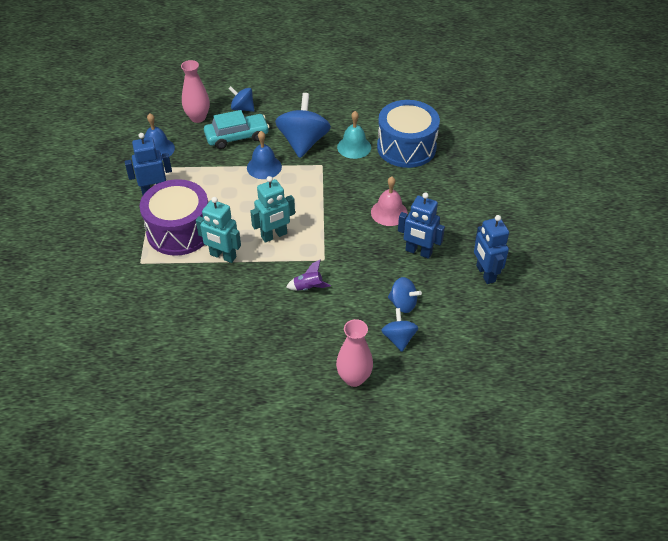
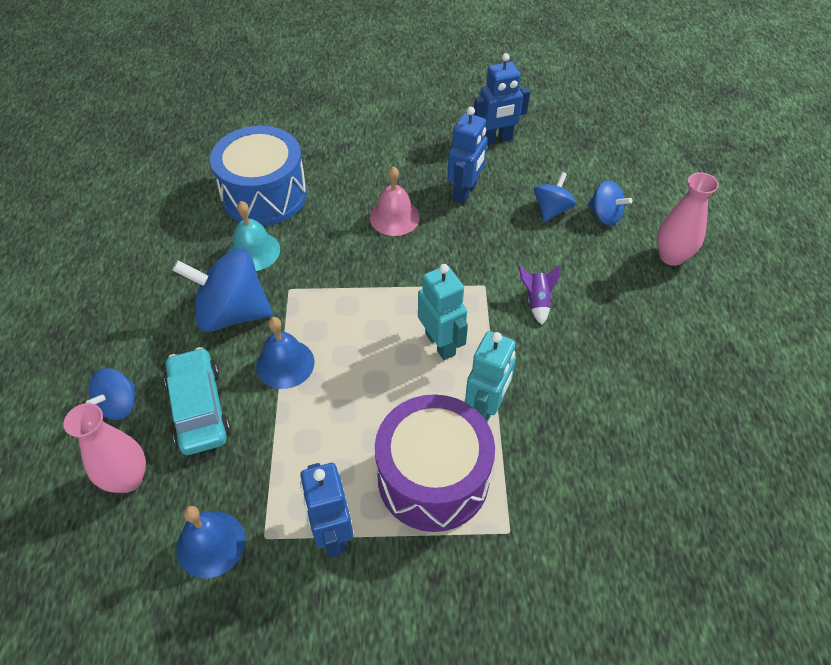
camera: 90 degrees left, 5 degrees up
(398, 338) = (605, 215): blue spinning top -> blue spinning top turned 135 degrees counterclockwise

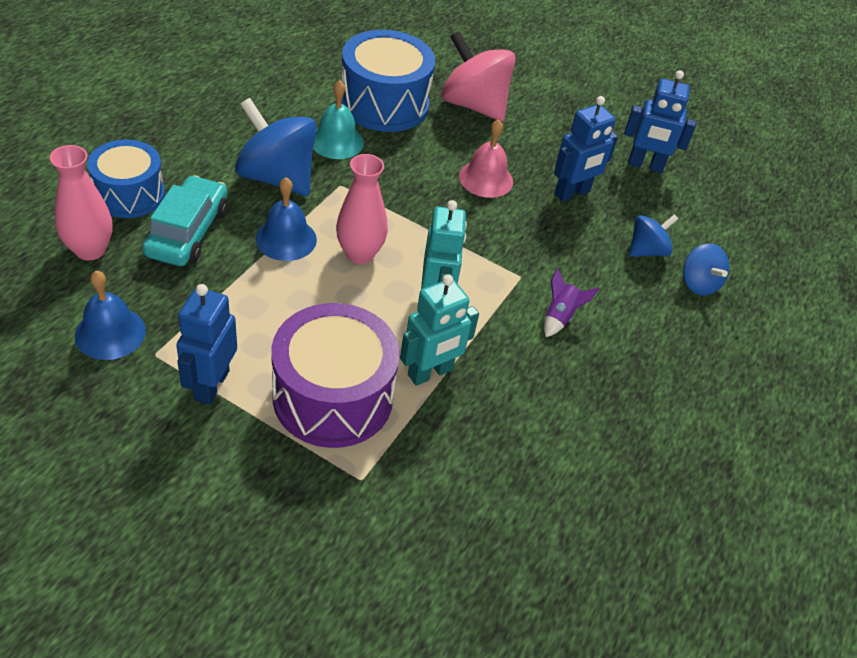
camera: 25 degrees right, 5 degrees down
(119, 404) = (129, 194): blue spinning top -> blue drum
(334, 158) = (473, 105): none -> pink spinning top
(671, 256) = (738, 355): pink vase -> pink vase (359, 254)

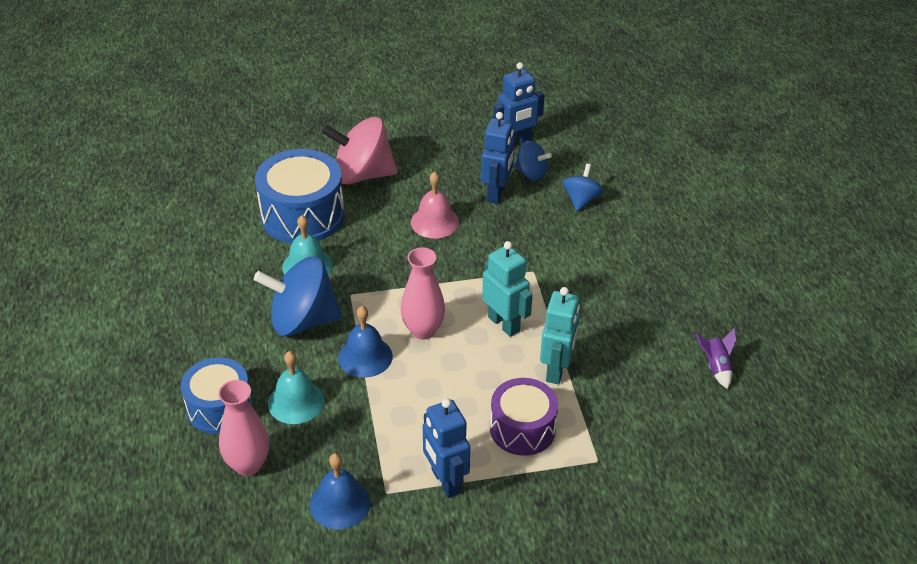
camera: 35 degrees left, 5 degrees down
(188, 232) = (296, 402): turquoise car -> turquoise bell
(333, 397) = (522, 429): purple drum -> purple drum, size x0.66
(560, 317) = (584, 279): purple rocket -> purple rocket (716, 367)
(698, 283) = (631, 200): blue spinning top -> blue spinning top (531, 173)

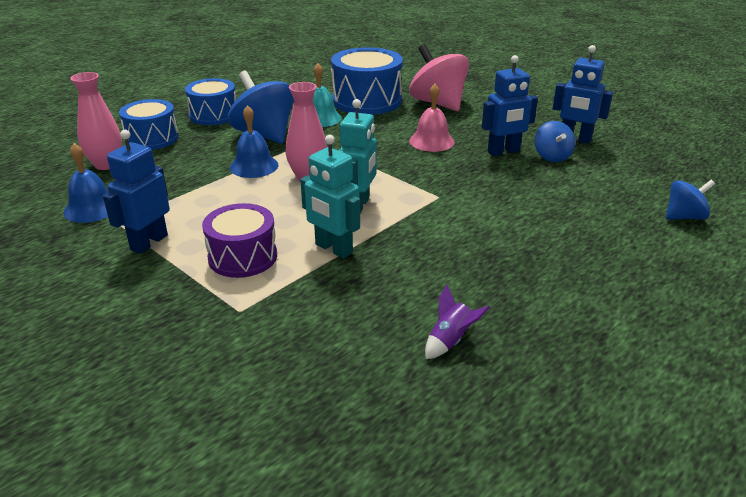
camera: 55 degrees right, 10 degrees down
(210, 338) = (213, 115): none -> blue drum
(296, 402) = (182, 159): turquoise bell -> none
(557, 370) = (333, 249): turquoise robot -> turquoise robot turned 60 degrees clockwise
(581, 200) = (560, 187): blue spinning top -> blue spinning top (684, 217)

